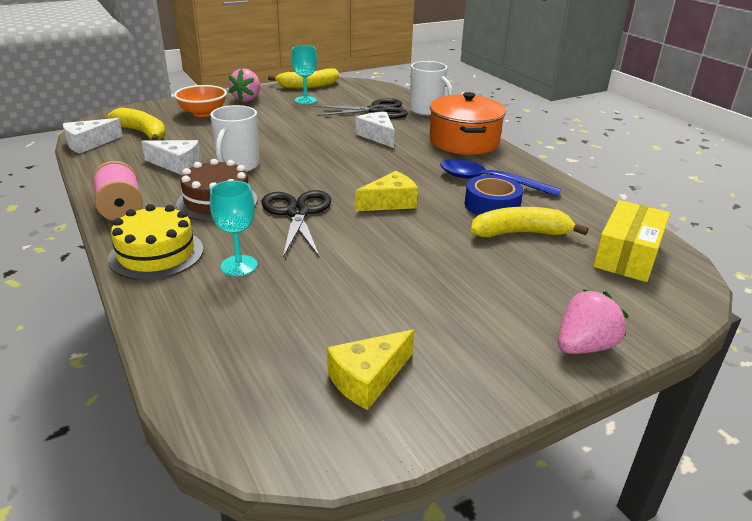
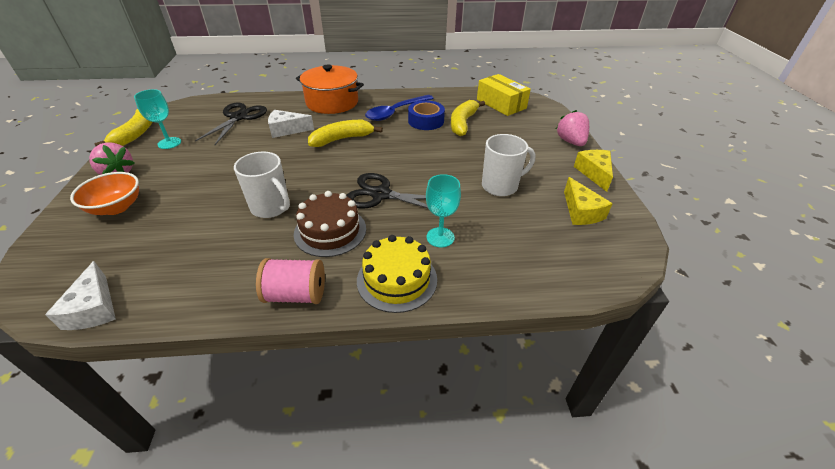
camera: 65 degrees left, 10 degrees up
(142, 133) = (116, 259): yellow banana -> yellow banana (342, 139)
(177, 164) = (230, 244): white cheese -> none
(390, 202) = (395, 153): yellow cheese -> yellow cheese (594, 173)
(427, 110) = (264, 99): white mug -> white mug (500, 186)

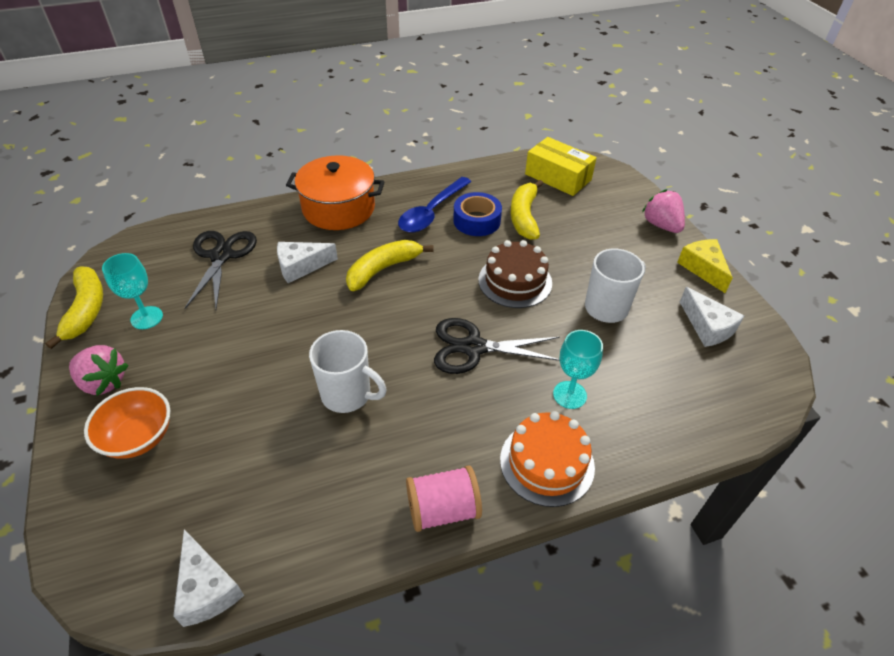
camera: 15 degrees left, 5 degrees up
(330, 231) = (438, 413): brown cake -> brown cake (515, 281)
(397, 280) = (547, 463): yellow cake -> orange cake
(581, 211) = (707, 327): yellow cheese -> white cheese

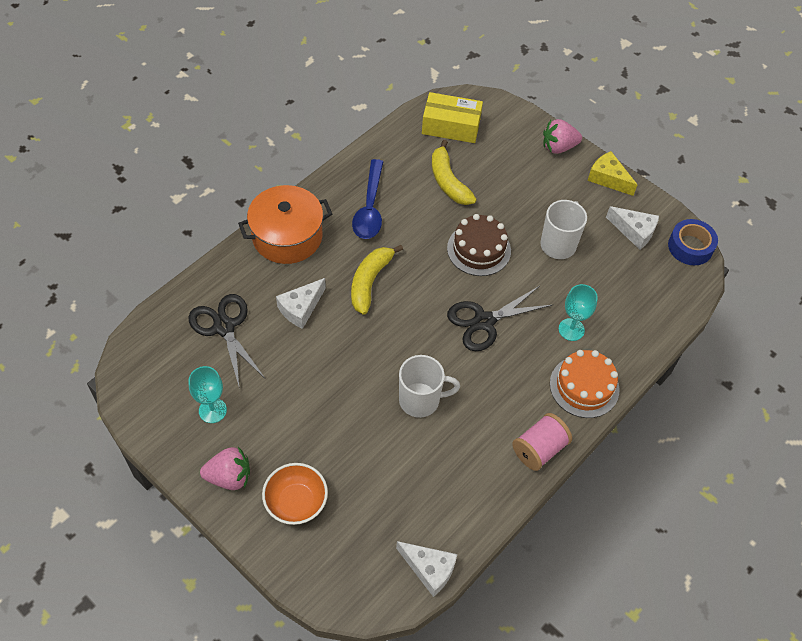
camera: 30 degrees left, 10 degrees up
(86, 310) = (154, 427): yellow banana -> none
(476, 221) = (412, 201): blue tape -> blue tape (690, 247)
(661, 225) = (558, 147): pink strawberry -> pink strawberry turned 45 degrees counterclockwise

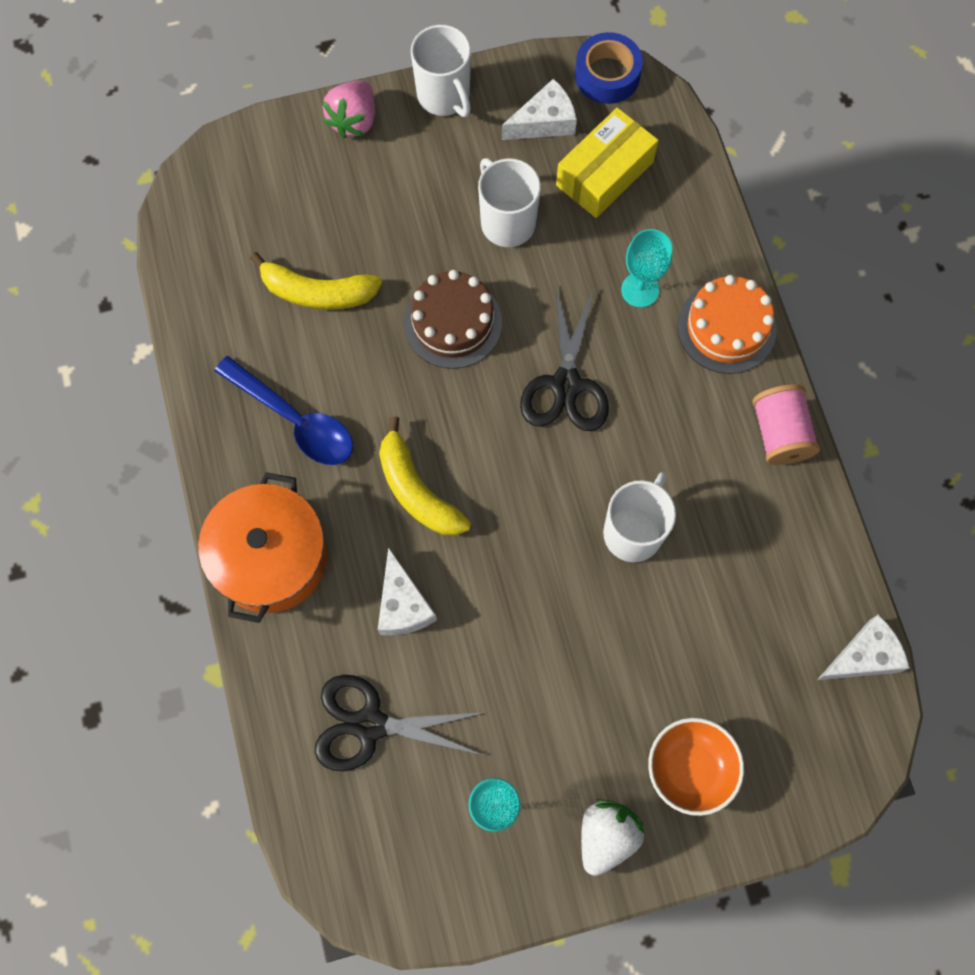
camera: 55 degrees left, 15 degrees up
(229, 477) = (606, 836): pink strawberry -> white strawberry
(451, 126) = (225, 231): yellow box -> yellow box (604, 174)
(608, 178) = (444, 96): yellow cheese -> white mug

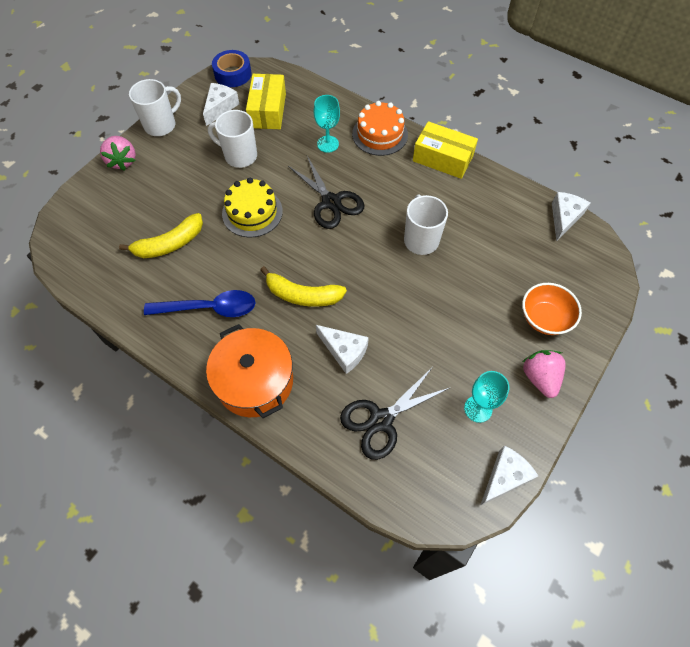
camera: 40 degrees left, 10 degrees down
(444, 96) = (161, 125): white mug -> white mug turned 60 degrees counterclockwise
(447, 911) = (504, 477): none -> white cheese
(452, 323) = (252, 212): brown cake -> yellow cake
(606, 836) = (540, 378): white strawberry -> pink strawberry
(779, 433) = (442, 158): pink spool -> yellow box

